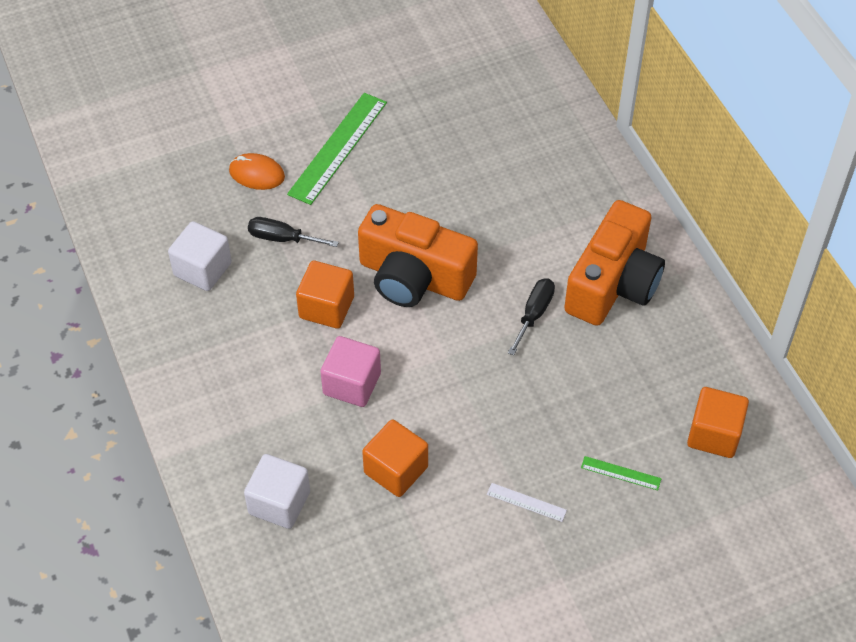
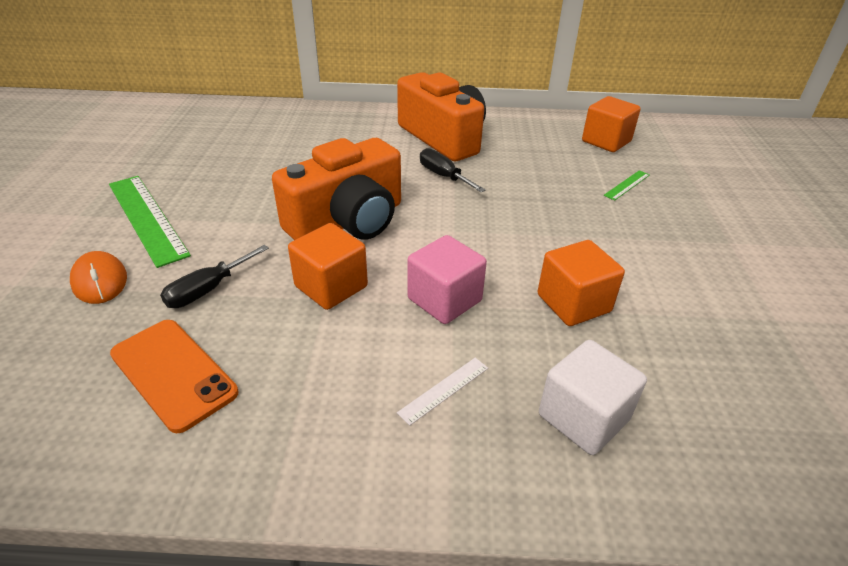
camera: 65 degrees left, 15 degrees down
(202, 269) = (173, 373): white cube -> orange phone
(257, 174) = (100, 281): orange mouse -> orange mouse turned 75 degrees counterclockwise
(526, 502) = (642, 237): white ruler -> white ruler (444, 390)

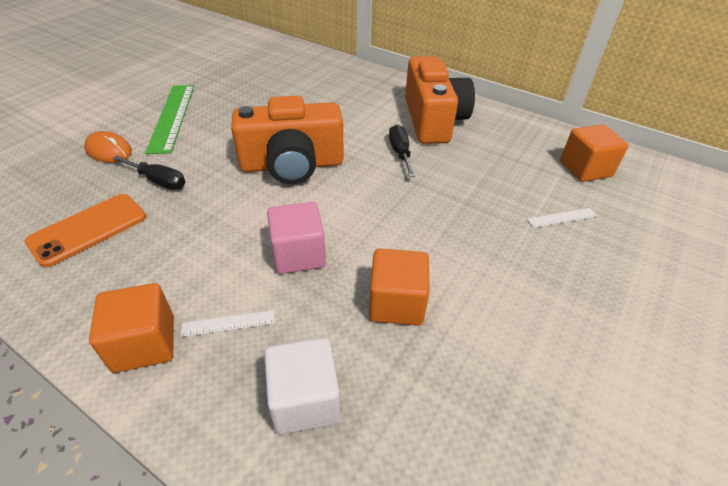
camera: 30 degrees right, 5 degrees up
(100, 281) = (109, 151): orange mouse -> orange mouse turned 60 degrees counterclockwise
(173, 373) = (88, 229): orange phone -> orange phone turned 60 degrees clockwise
(208, 290) = (158, 181): black screwdriver -> black screwdriver turned 135 degrees counterclockwise
(331, 286) = (232, 210): orange cube -> orange cube (144, 344)
(627, 185) = (562, 217): green ruler -> white ruler

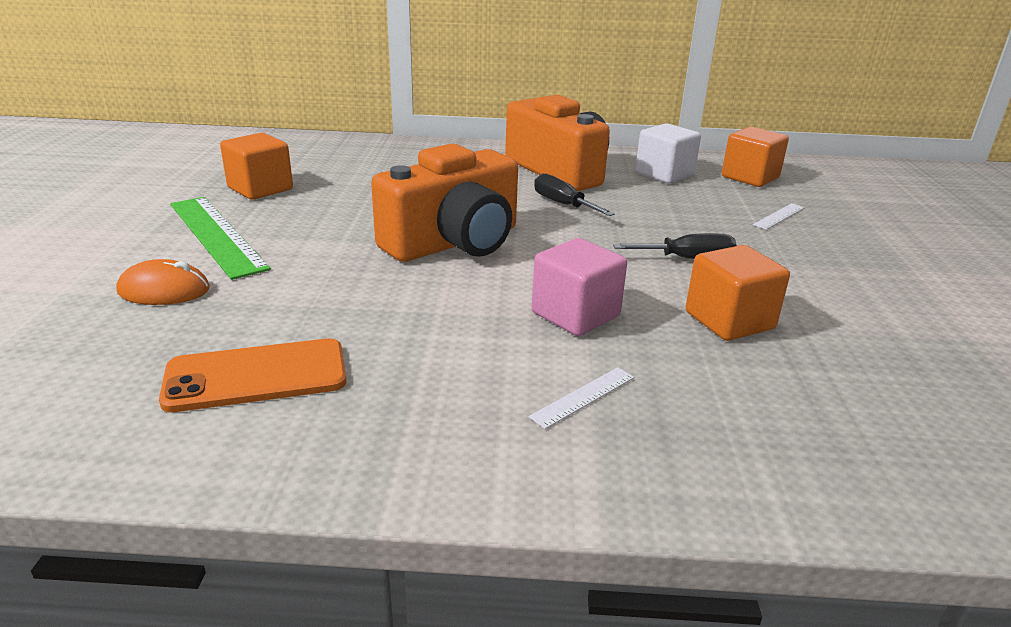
camera: 30 degrees left, 15 degrees down
(88, 229) = (256, 376): orange phone -> orange phone turned 60 degrees clockwise
(144, 344) = (509, 452): orange cube -> orange cube (260, 189)
(158, 181) = (293, 300): black screwdriver -> black screwdriver (687, 259)
(305, 400) = (754, 425): white cube -> white cube (664, 174)

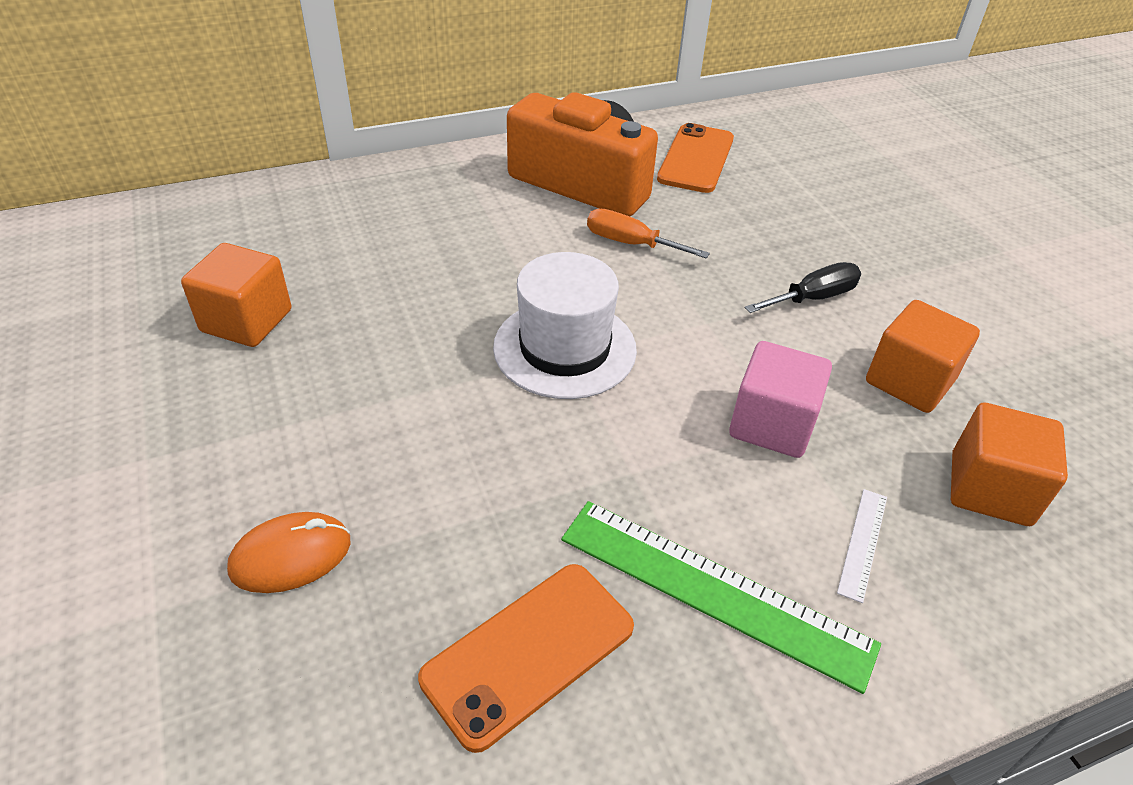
camera: 25 degrees left, 15 degrees up
(216, 235) = (266, 430): green ruler -> green ruler (713, 590)
(454, 242) = (565, 348): orange camera -> white hat
(563, 204) = (631, 243): black screwdriver -> orange screwdriver
(664, 174) = (696, 159): white cube -> orange phone
(750, 177) = (782, 142): orange cube -> orange cube (990, 489)
(779, 216) = (849, 201): white ruler -> none

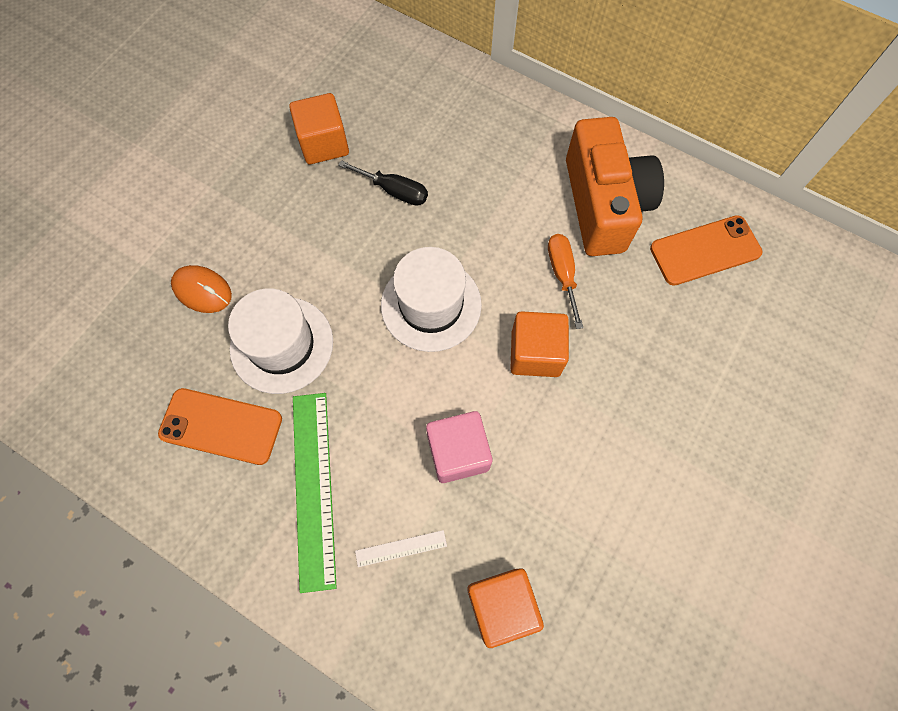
camera: 55 degrees right, 25 degrees up
(473, 511) = (282, 344): none -> white hat
(813, 298) = (604, 415): black screwdriver -> black screwdriver (394, 191)
(909, 381) = (566, 515): orange cube -> orange cube (535, 353)

